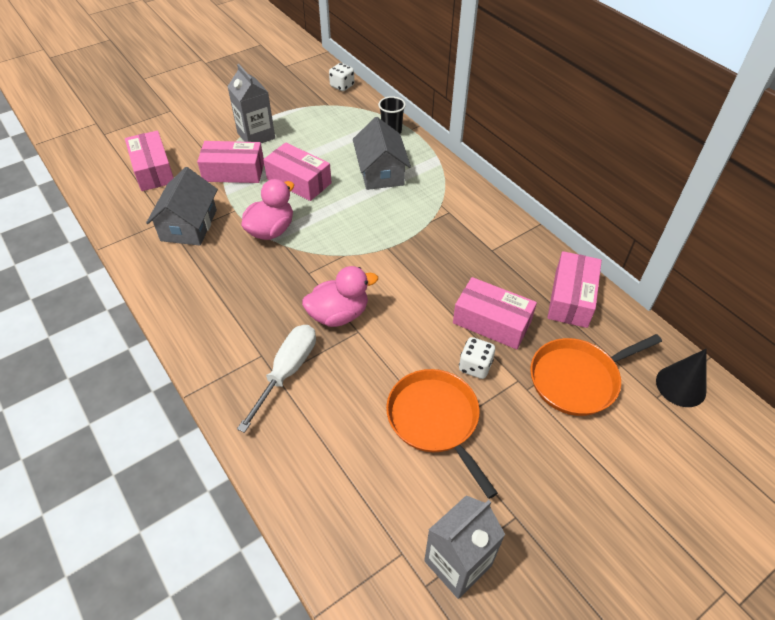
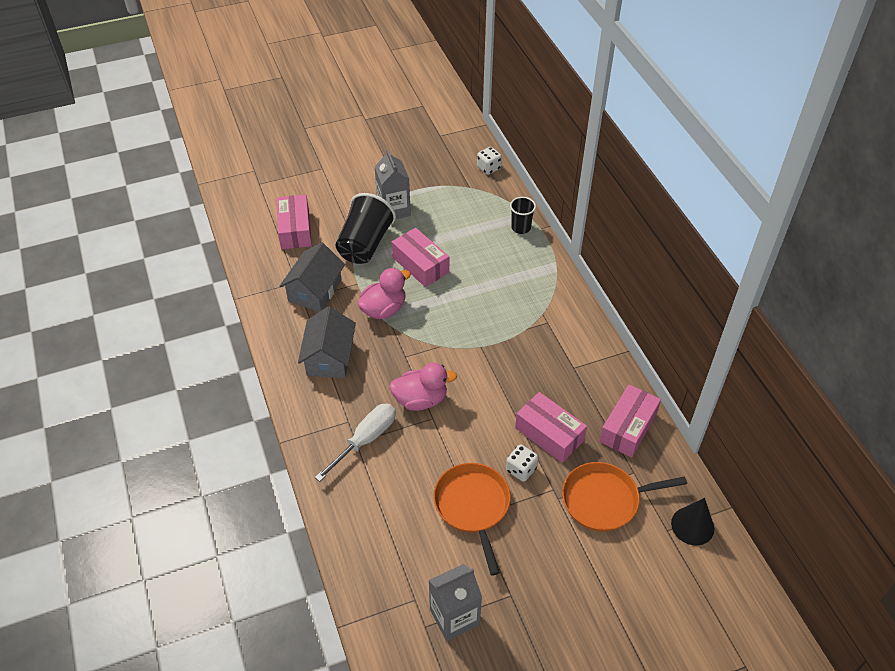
camera: 15 degrees right, 0 degrees up
(234, 172) = (365, 244): pink box -> black cup
(381, 172) = (497, 269): grey house -> grey house (329, 357)

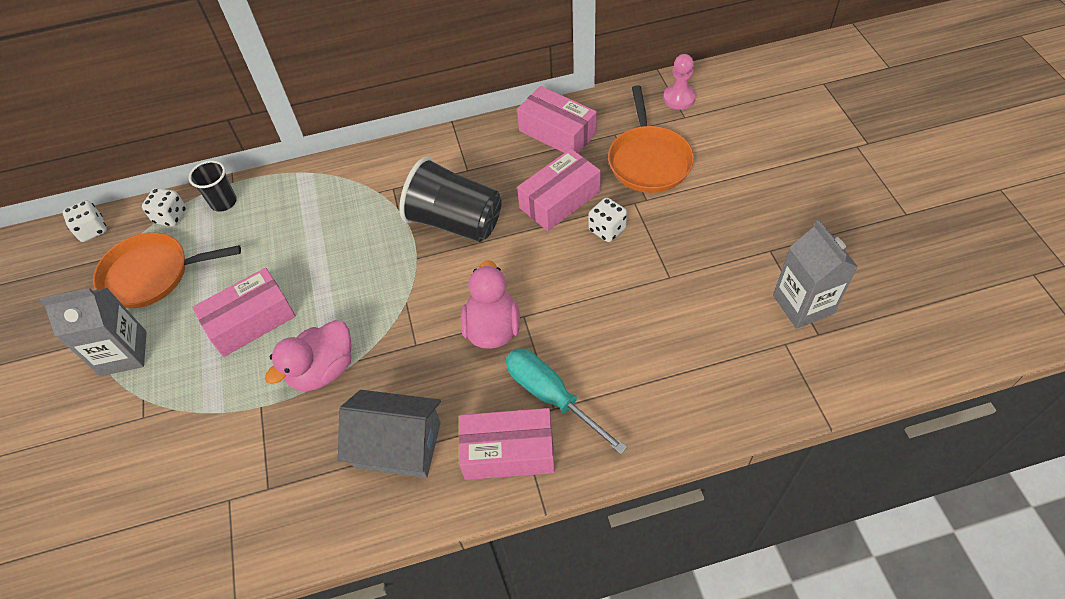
camera: 80 degrees left, 5 degrees up
(295, 229) = (106, 504): pink box -> pink box (508, 451)
(315, 291) = (257, 469): grey house -> none
(365, 244) = (182, 395): black cup -> black cup (455, 222)
(366, 439) = (550, 395): white screwdriver -> turquoise screwdriver
(384, 309) = (323, 370): pink duck -> pink duck turned 105 degrees counterclockwise
(473, 506) = (656, 279): orange pan -> orange pan (151, 274)
(504, 203) = (171, 216): none -> white dice
(692, 525) = (679, 98): black cone -> pink pawn

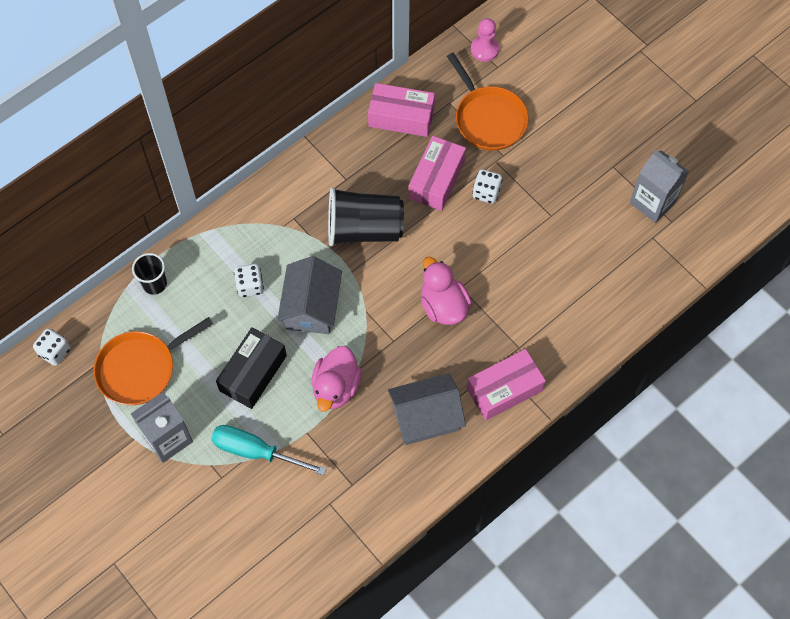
camera: 30 degrees left, 10 degrees up
(171, 216) = (117, 314): white dice -> white dice (250, 286)
(251, 321) = (253, 373): pink box -> black box
(353, 277) = (311, 307): none -> grey house
(550, 395) = (512, 339): turquoise screwdriver -> turquoise screwdriver (255, 451)

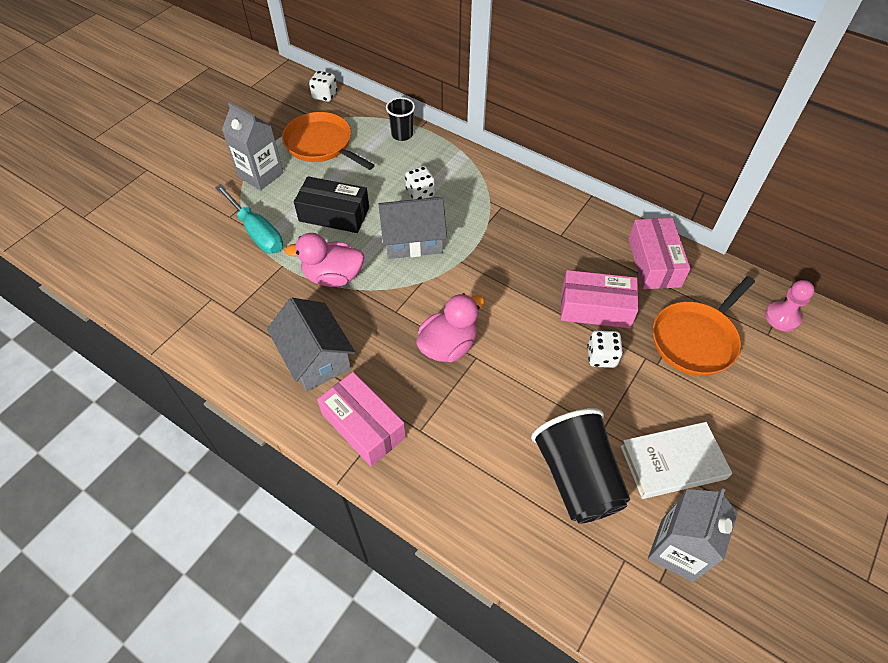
camera: 75 degrees right, 10 degrees down
(255, 451) = (257, 233): turquoise screwdriver -> turquoise screwdriver turned 135 degrees clockwise
(364, 229) = (511, 261): black cup -> black cup (576, 477)
(589, 178) = (672, 462): none -> white book

